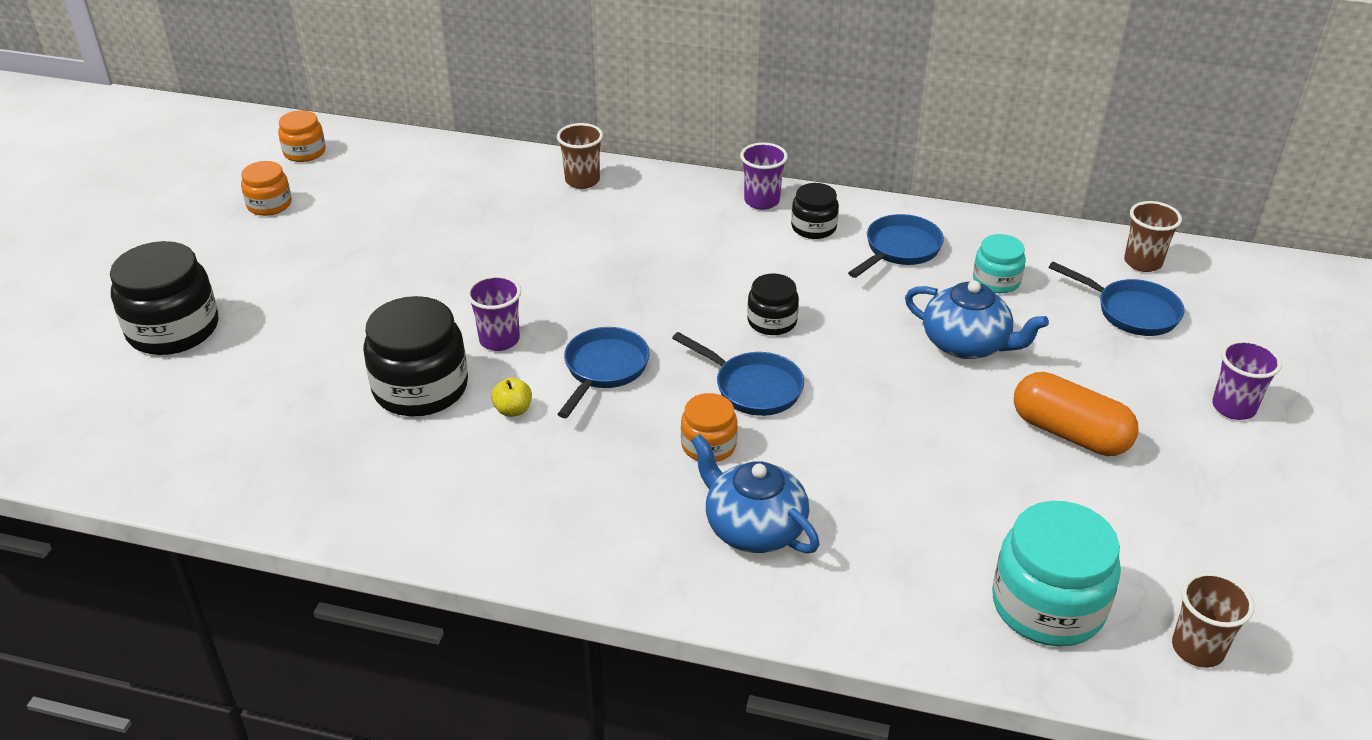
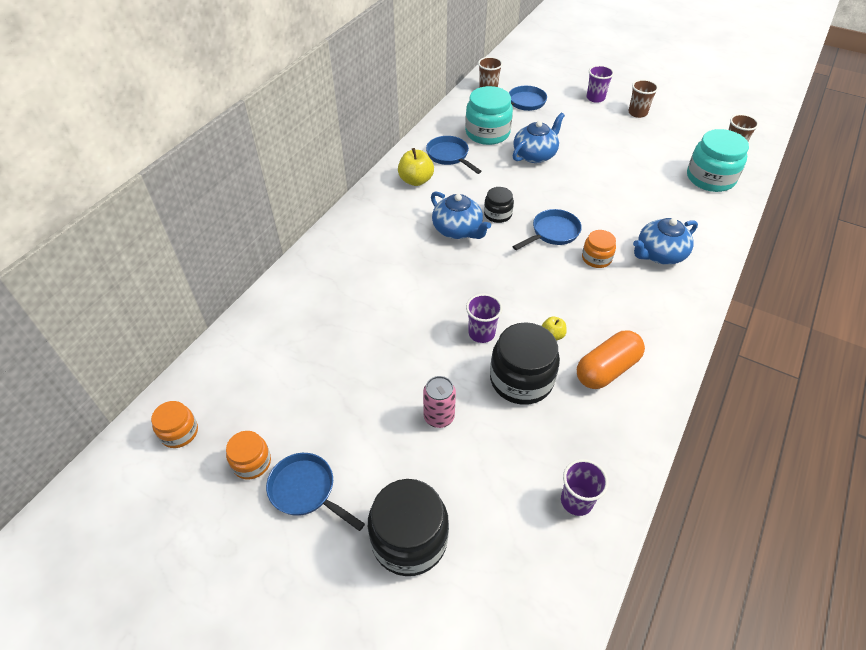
camera: 75 degrees left, 10 degrees up
(346, 324) = (439, 417): none -> pink can
(582, 180) = (316, 267): brown cup -> brown cup (637, 113)
(604, 369) = (523, 289): blue pan -> blue pan (306, 491)
(713, 286) = (458, 230): none -> blue teapot
(761, 201) = (380, 194): purple cup -> purple cup (576, 501)
(813, 227) = (416, 180): black jar -> yellow apple
(996, 280) = (487, 133): turquoise jar -> turquoise jar, size x1.81
(1069, 433) = (605, 143): orange capsule -> orange capsule (607, 369)

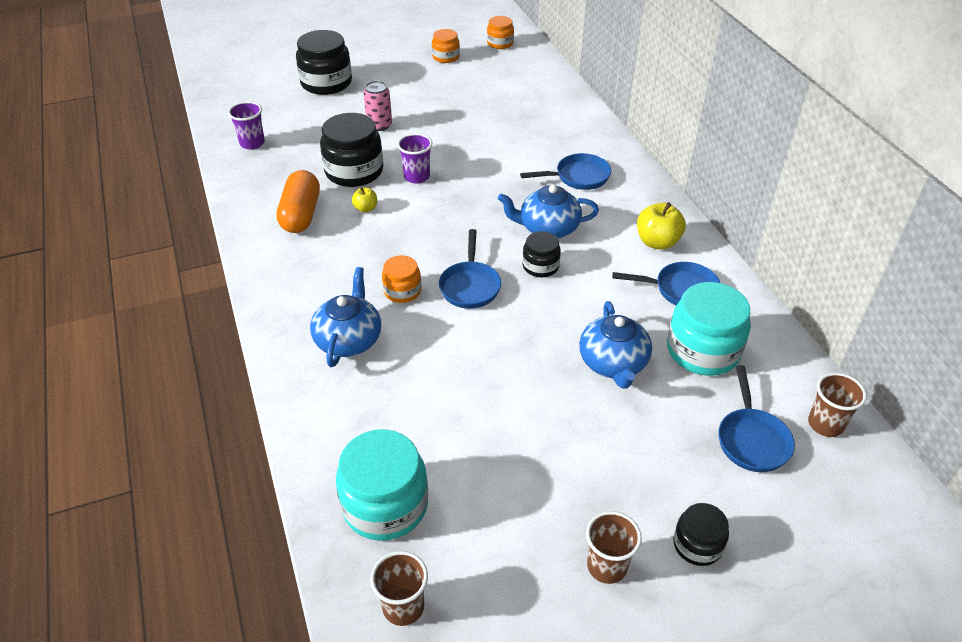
camera: 130 degrees right, 5 degrees down
(306, 491) = (402, 66): blue pan -> blue pan (578, 177)
(595, 98) = (697, 545): purple cup -> black jar

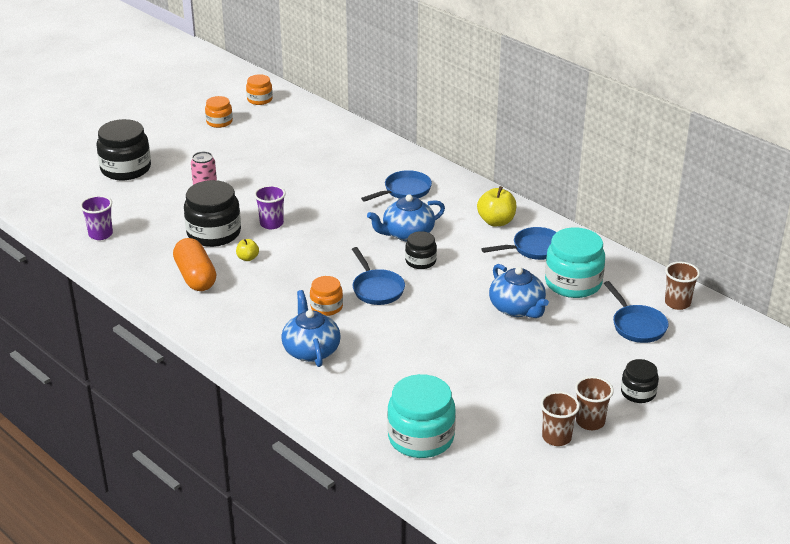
camera: 25 degrees left, 10 degrees down
(403, 607) = (476, 485): brown cup -> brown cup (556, 437)

